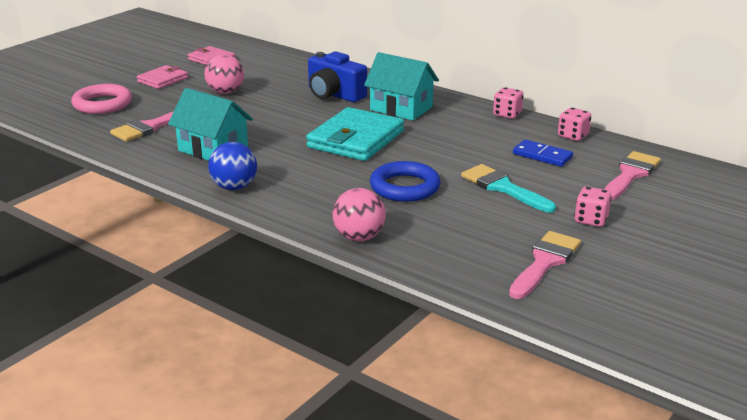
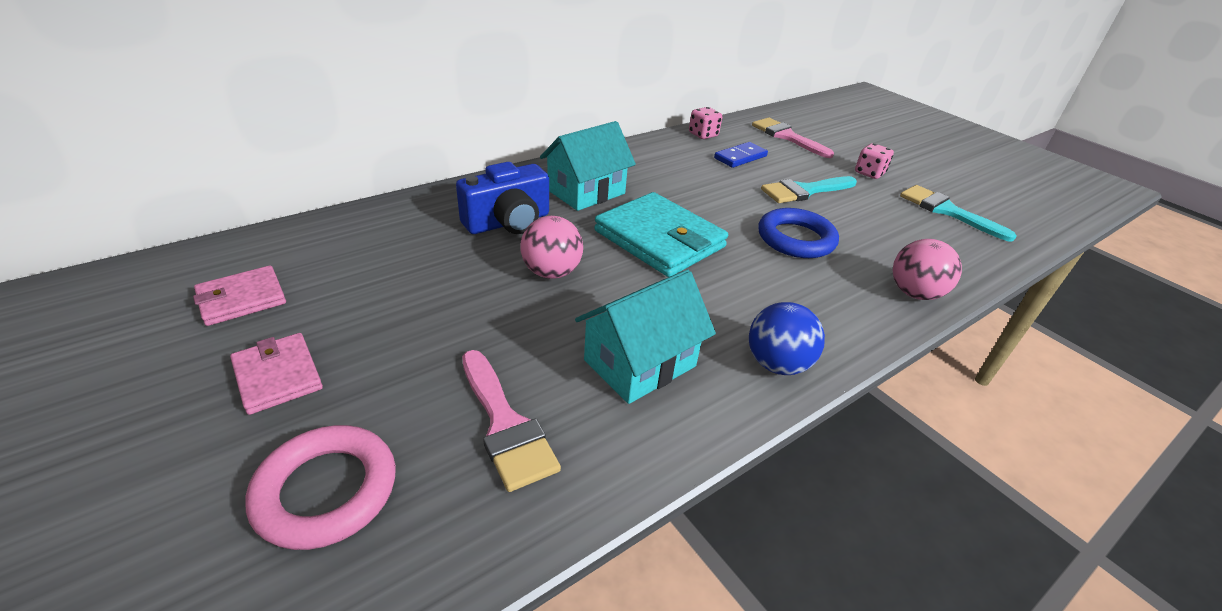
camera: 75 degrees left, 10 degrees up
(225, 92) = (415, 311): pink ball -> pink ball (551, 272)
(507, 114) = (638, 146): pink dice -> none
(544, 262) = (947, 211): pink brush -> turquoise brush

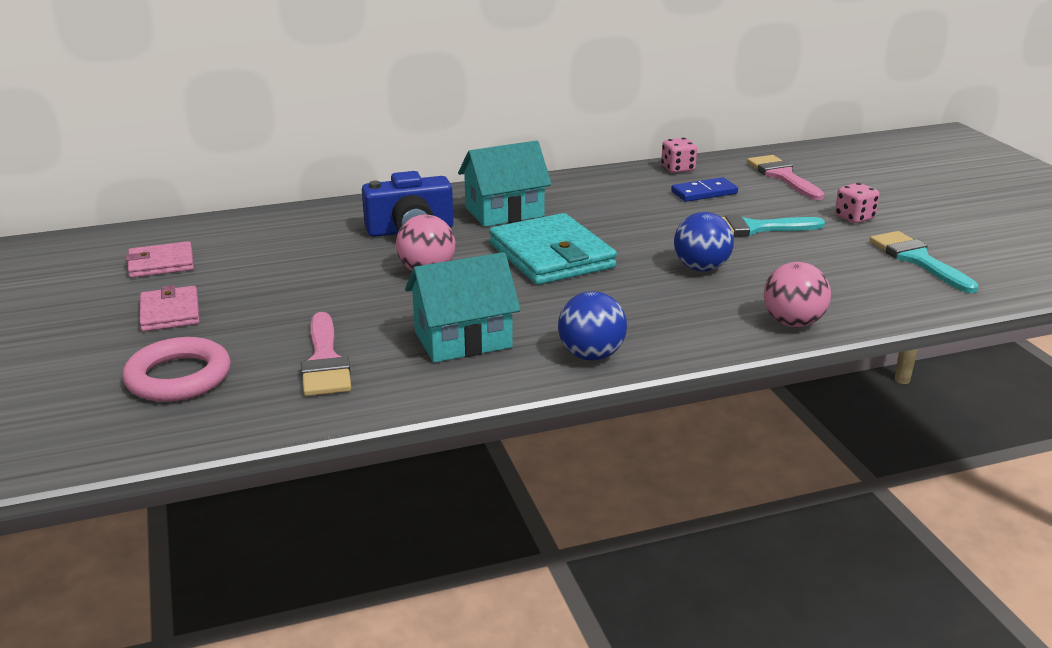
camera: 20 degrees right, 10 degrees down
(796, 239) = (701, 268): blue ring -> blue ball

